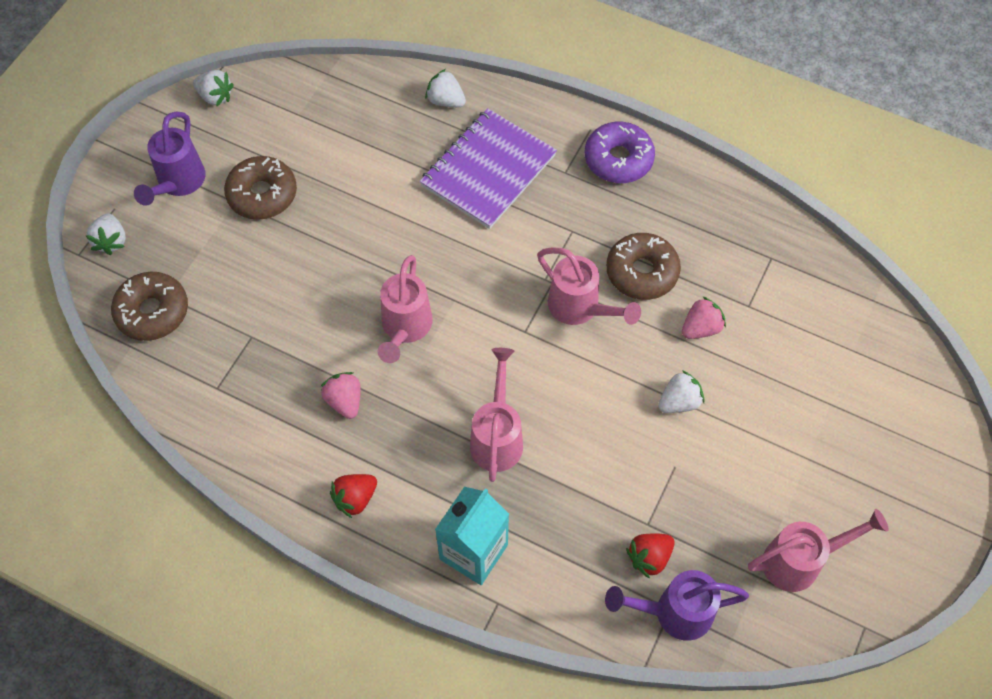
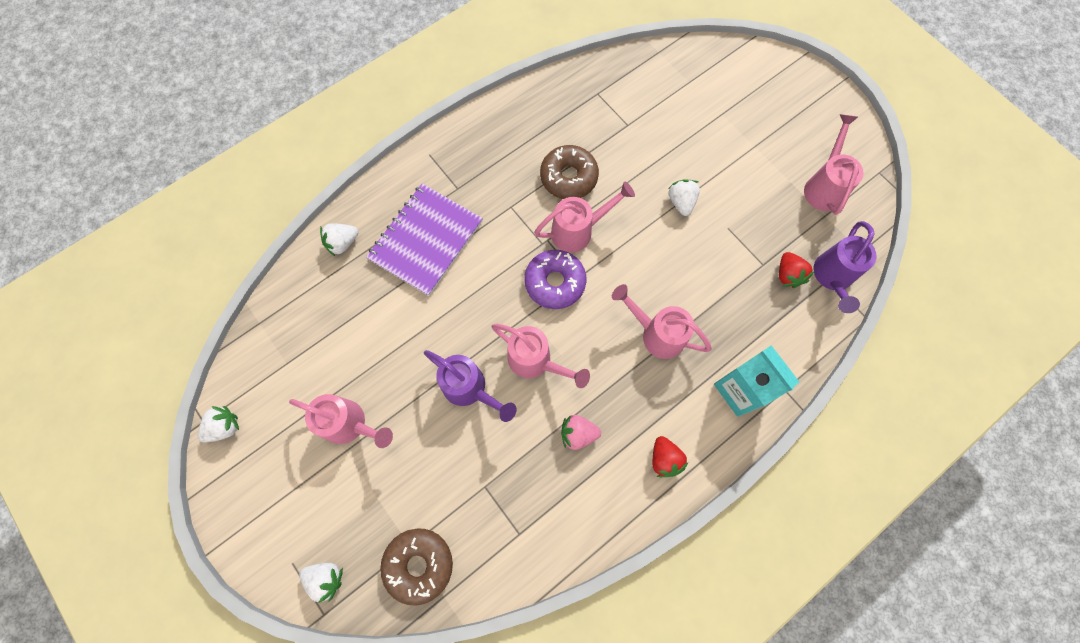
camera: 65 degrees left, 10 degrees up
(178, 184) = (299, 494): purple watering can -> purple watering can (470, 389)
(262, 194) = (351, 425): brown donut -> pink watering can
(488, 170) = (426, 240): purple notebook -> purple notebook turned 60 degrees clockwise
(618, 159) = (466, 148): purple donut -> purple donut (555, 282)
(701, 328) = (631, 162): pink strawberry -> none

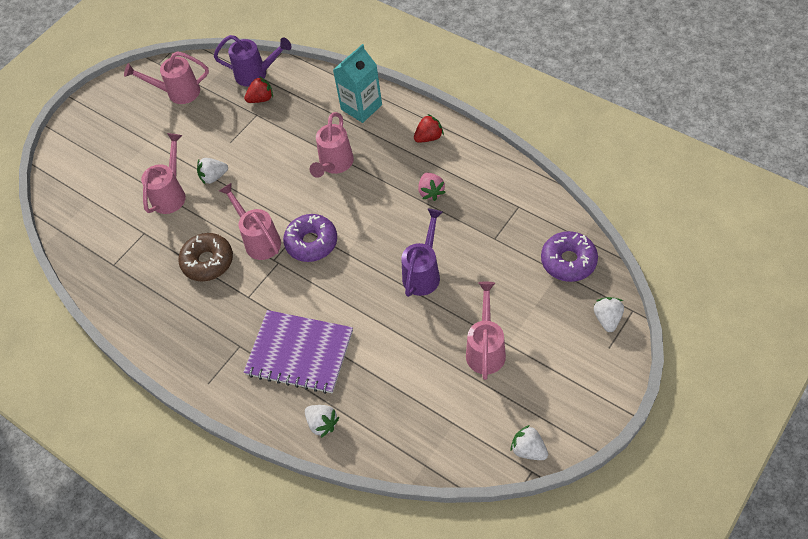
camera: 100 degrees left, 15 degrees down
(419, 564) = (568, 261): brown donut -> purple donut
(536, 362) = (384, 235): pink watering can -> pink watering can (171, 193)

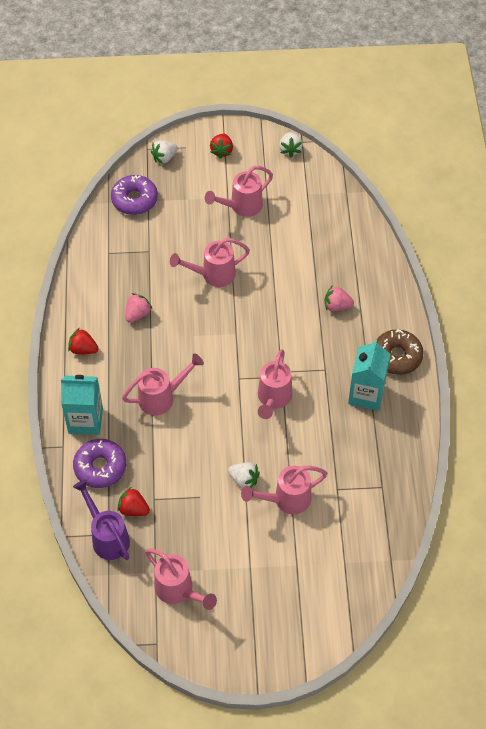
camera: 135 degrees left, 0 degrees up
(195, 312) = (366, 394): none -> turquoise carton
(208, 261) = (321, 420): brown donut -> brown donut (397, 356)
(300, 353) = (337, 306): purple notebook -> pink strawberry
(311, 242) = (246, 361): purple donut -> purple donut (100, 467)
(322, 423) = (371, 259): white strawberry -> none
(423, 272) = (212, 275): purple watering can -> pink watering can
(577, 379) = (222, 151): none -> red strawberry

